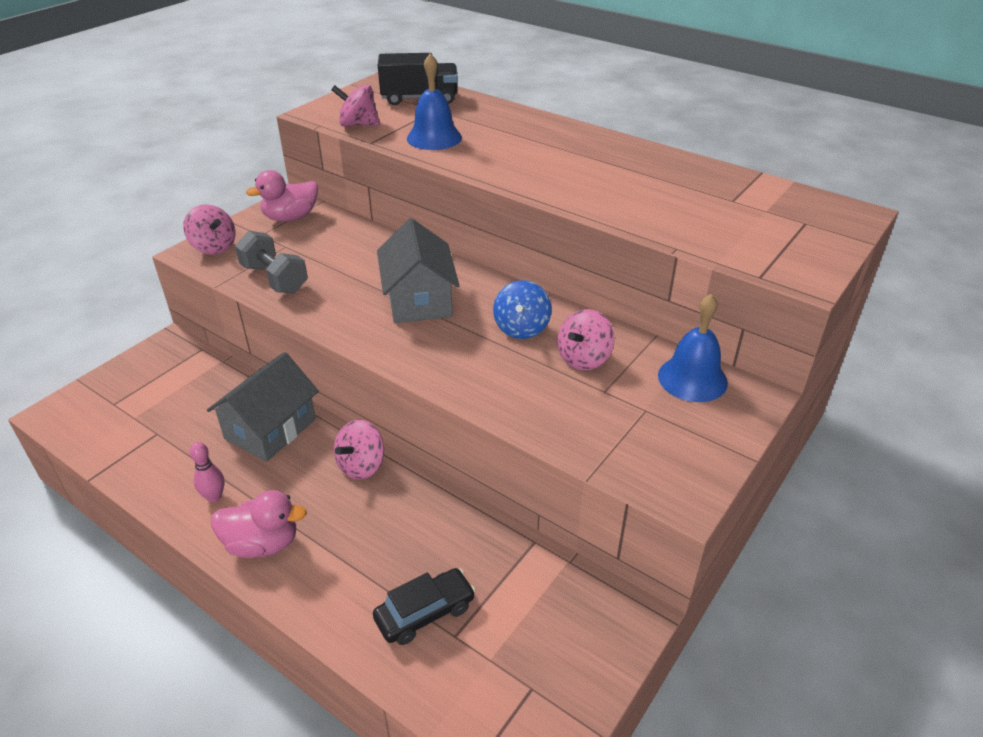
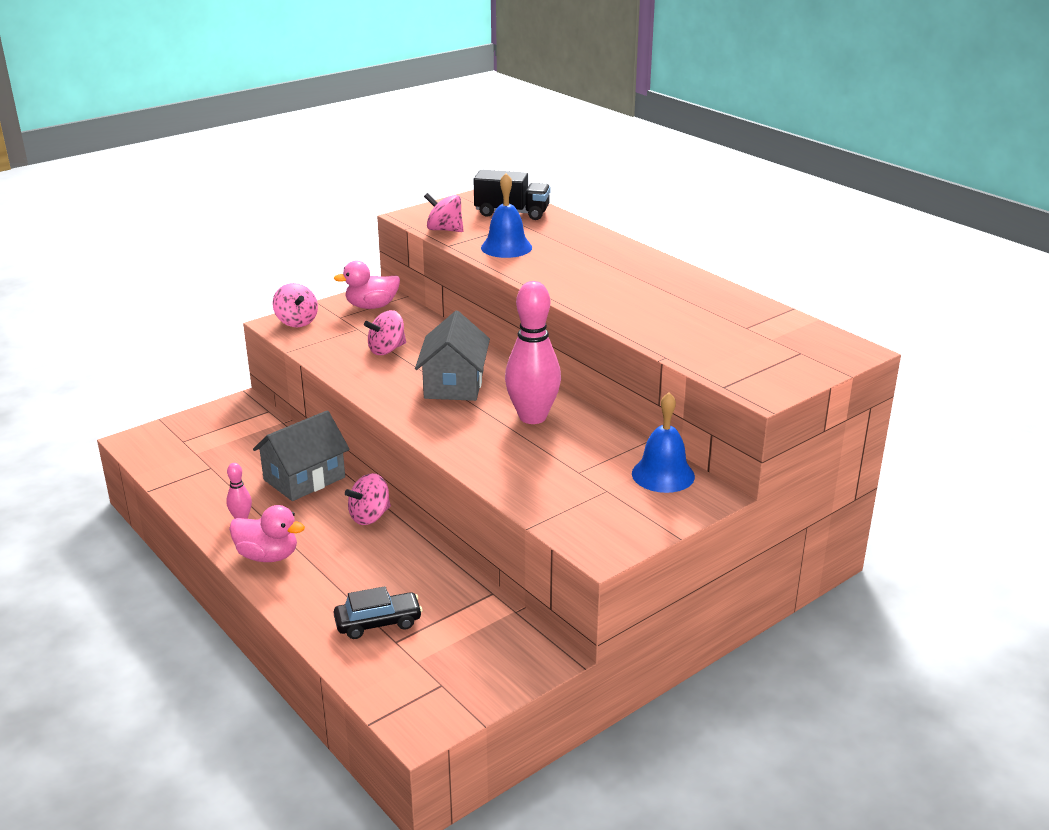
camera: 15 degrees right, 10 degrees down
(274, 279) = (338, 352): grey dumbbell -> none
(521, 328) = (532, 417): blue spinning top -> pink bowling pin
(584, 358) = (574, 446): pink spinning top -> pink spinning top (387, 350)

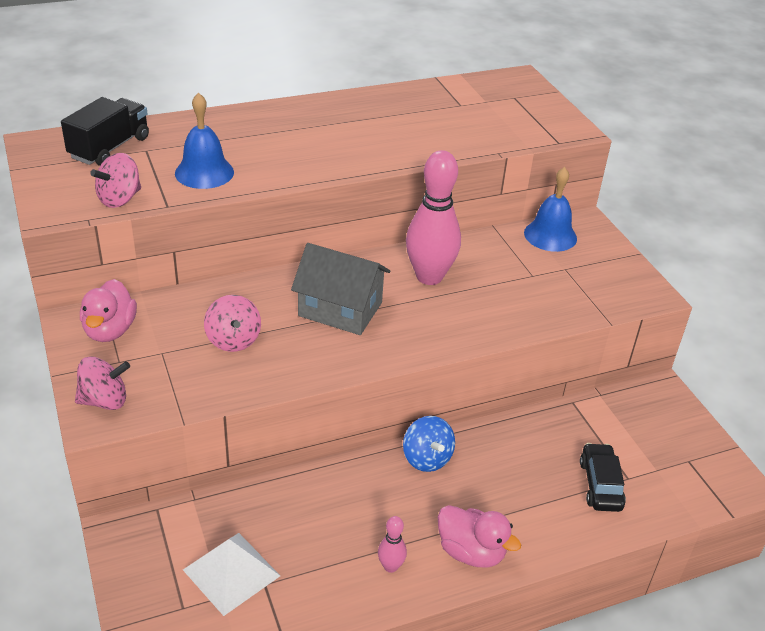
camera: 75 degrees left, 10 degrees up
(218, 452) = (231, 572): none -> white pyramid
(268, 556) = (471, 552): pink duck -> pink duck turned 90 degrees clockwise
(304, 478) = (331, 498): grey house -> none
(370, 516) = (427, 458): pink spinning top -> blue spinning top

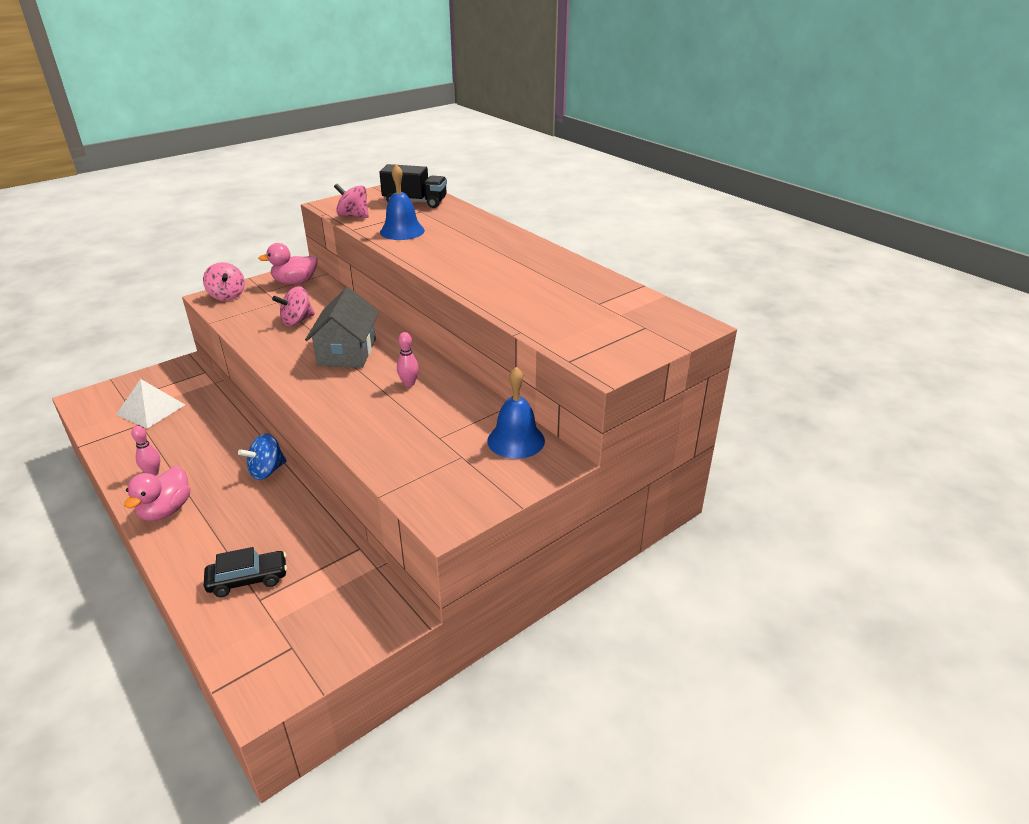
camera: 75 degrees right, 5 degrees down
(429, 277) = (409, 383): pink bowling pin -> pink bowling pin, size x0.44

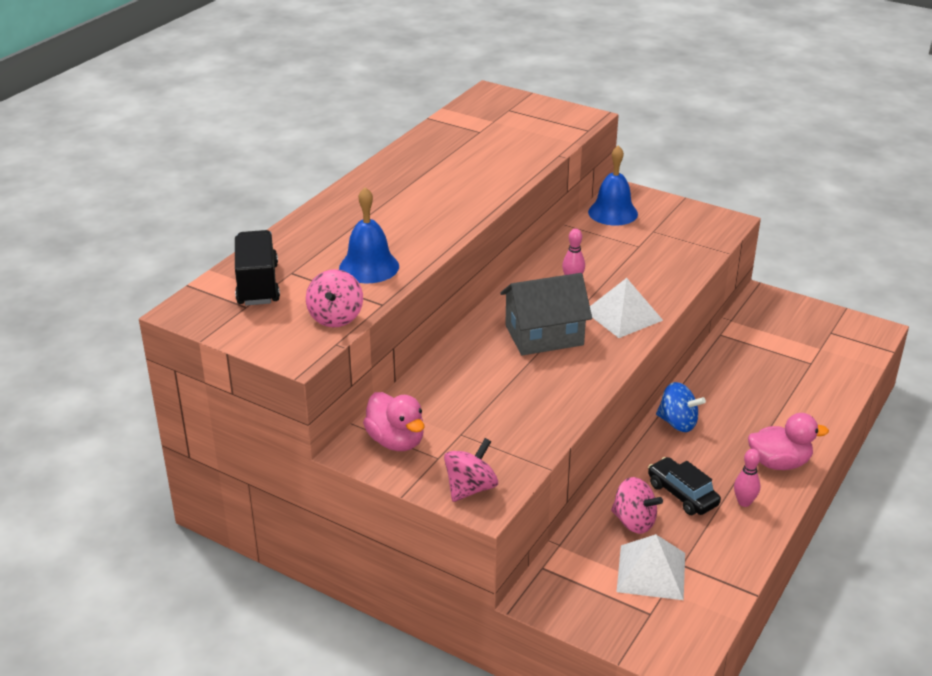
camera: 110 degrees left, 0 degrees up
(248, 579) = (800, 376): black car -> black car (682, 494)
(297, 321) = (500, 396): pink spinning top -> pink spinning top (634, 522)
(336, 395) = (623, 315): none -> white pyramid

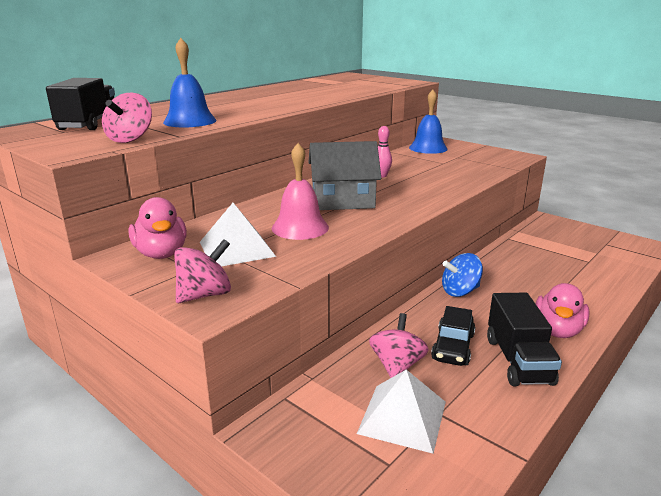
camera: 10 degrees right, 10 degrees down
(516, 386) = (300, 227): none -> pink bell
(623, 315) = (417, 194): white pyramid -> white pyramid (236, 249)
(634, 522) = (397, 366): pink spinning top -> pink spinning top turned 120 degrees counterclockwise
(677, 423) = (460, 291): blue spinning top -> blue spinning top turned 120 degrees clockwise
(682, 494) = (453, 347): black car -> black car turned 135 degrees counterclockwise
(744, 502) = (518, 360): pink bowling pin -> black truck
(779, 463) = (557, 330): pink duck -> pink duck turned 105 degrees clockwise

